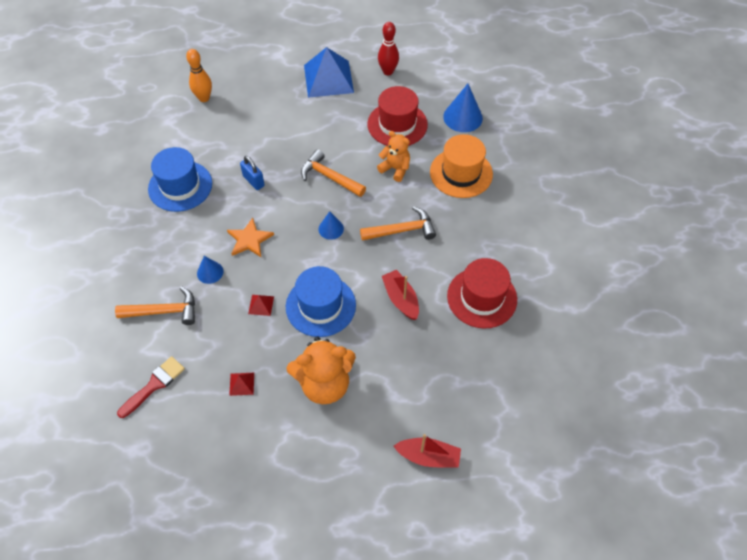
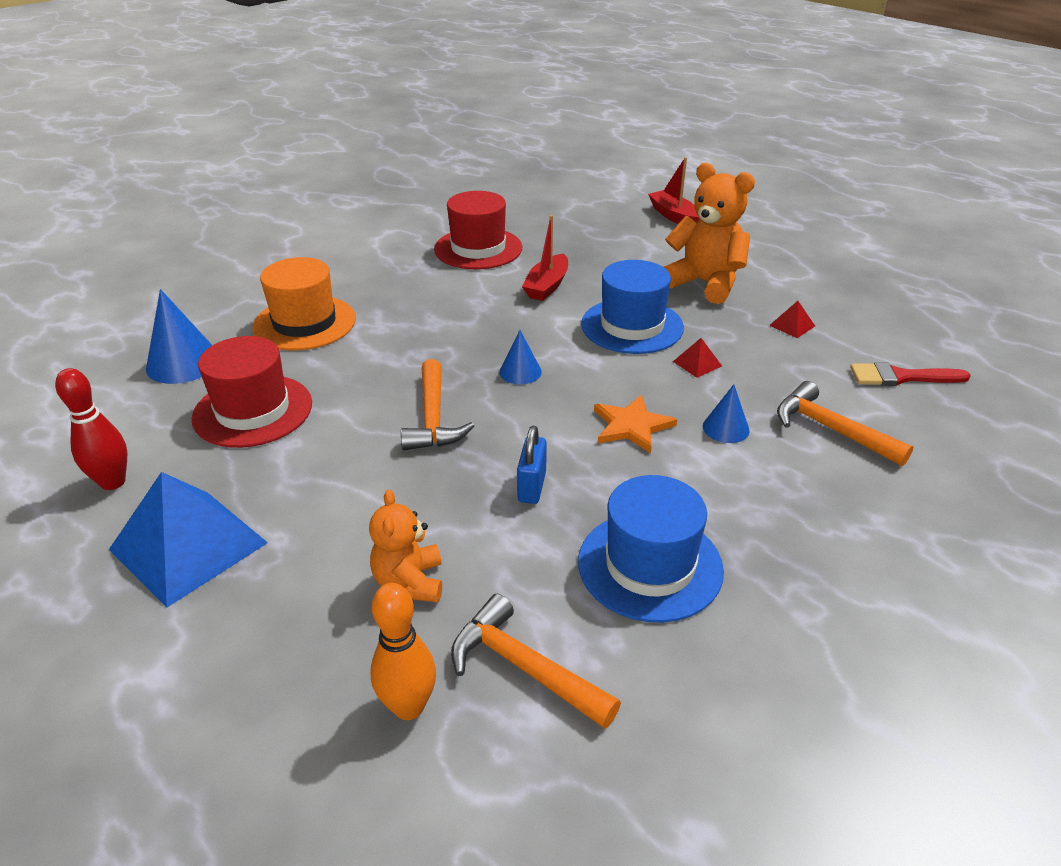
camera: 130 degrees left, 20 degrees down
(395, 169) = (352, 372): orange teddy bear -> orange teddy bear (410, 582)
(402, 230) = (452, 323): orange hammer -> orange hammer (524, 667)

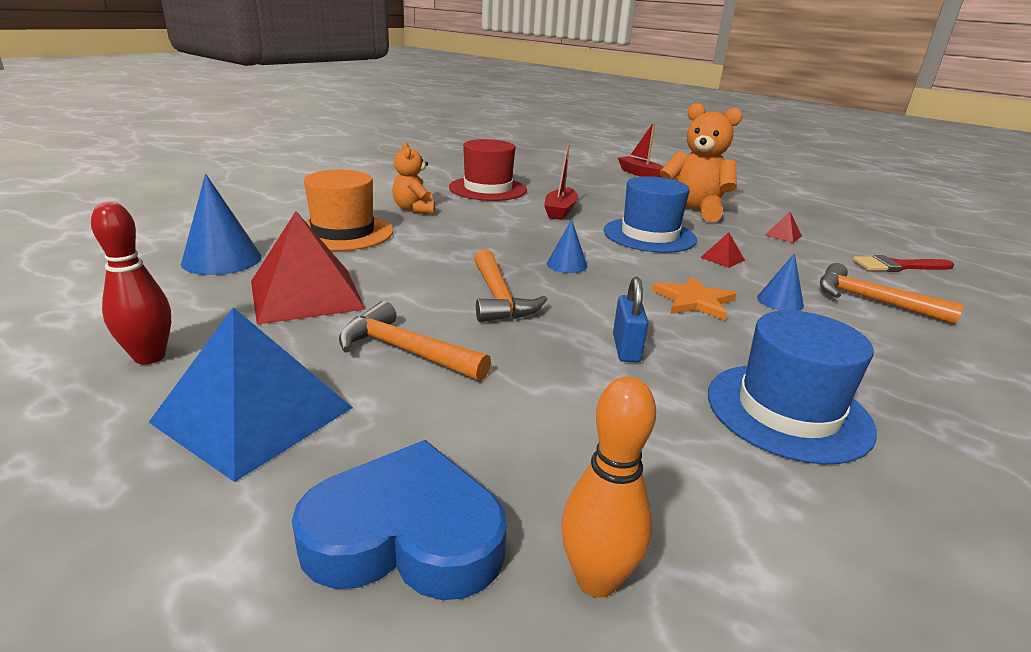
camera: 10 degrees left, 10 degrees down
(253, 411) = (306, 294): red hat -> red pyramid
(281, 661) = (406, 535): none -> blue heart
(410, 582) = (536, 439): orange teddy bear -> orange teddy bear (414, 209)
(524, 667) = (715, 521): orange hammer -> orange hammer (405, 351)

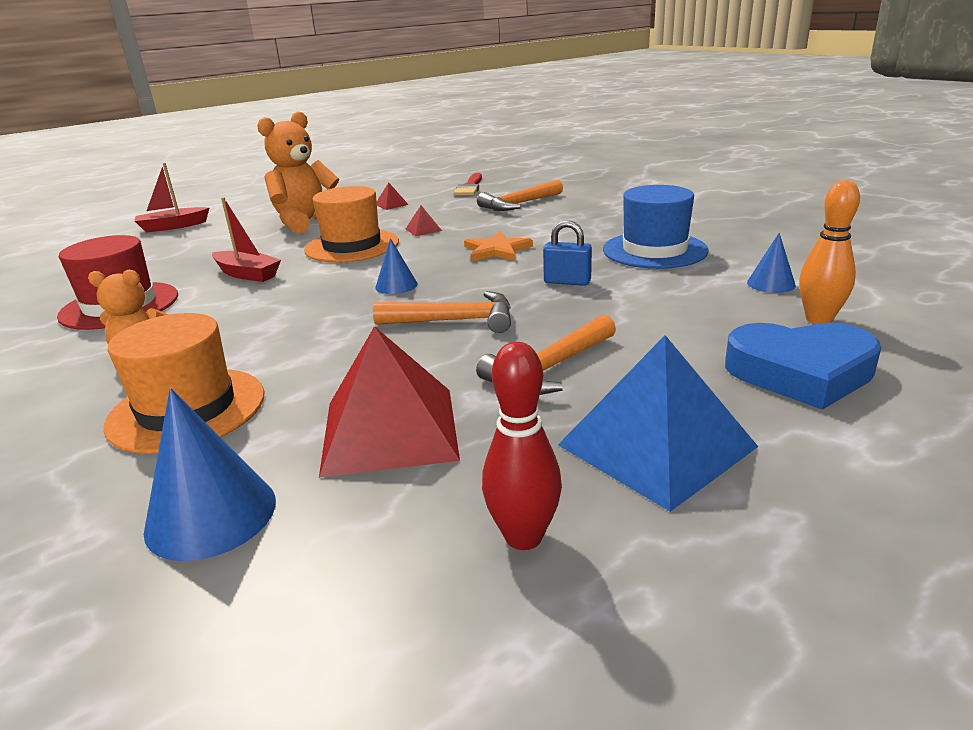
camera: 70 degrees left, 0 degrees up
(406, 535) = (800, 372): blue heart -> blue heart turned 105 degrees counterclockwise
(649, 235) = (352, 246): blue hat -> orange hat
(780, 301) = (509, 226): blue cone -> blue cone (771, 284)

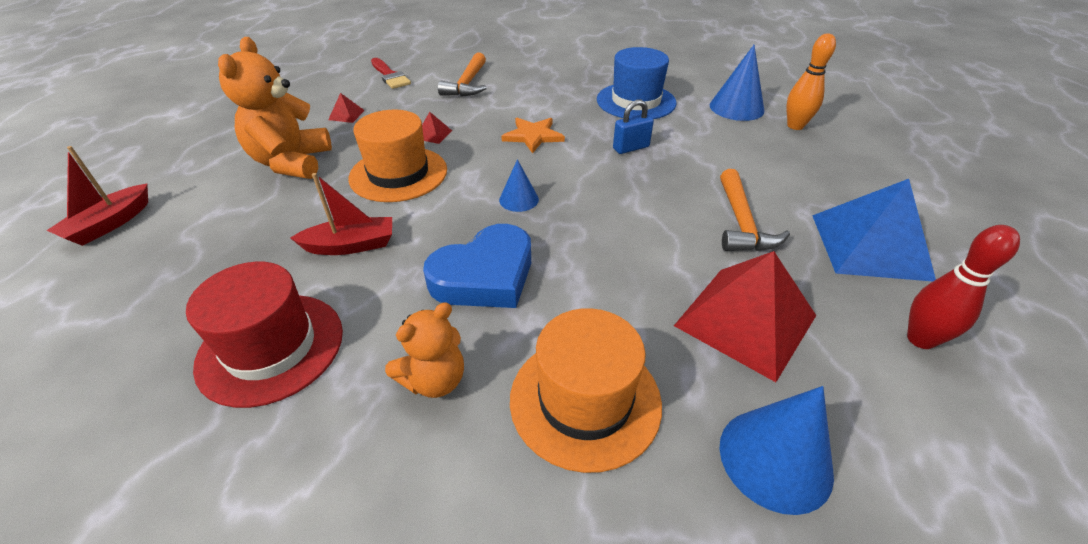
camera: 45 degrees left, 15 degrees up
(455, 321) = (621, 212): orange hammer -> none
(771, 284) = (736, 108): blue cone -> blue cone, size x1.71
(800, 372) = (843, 166): blue heart -> blue heart (485, 276)

